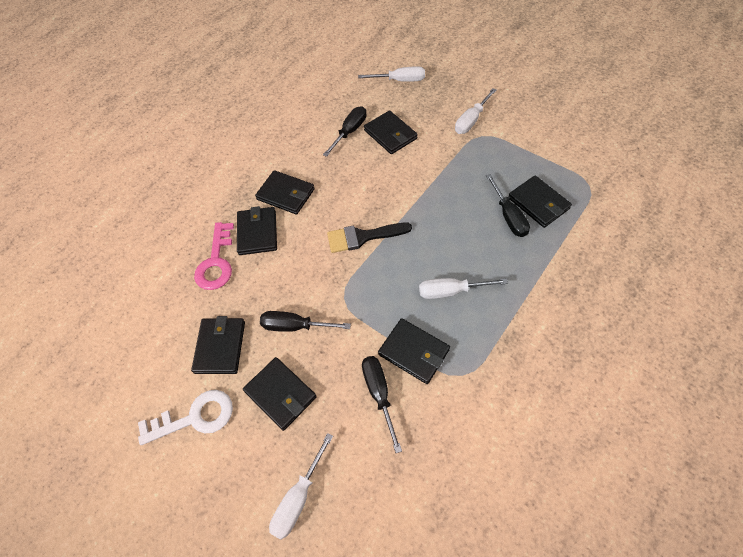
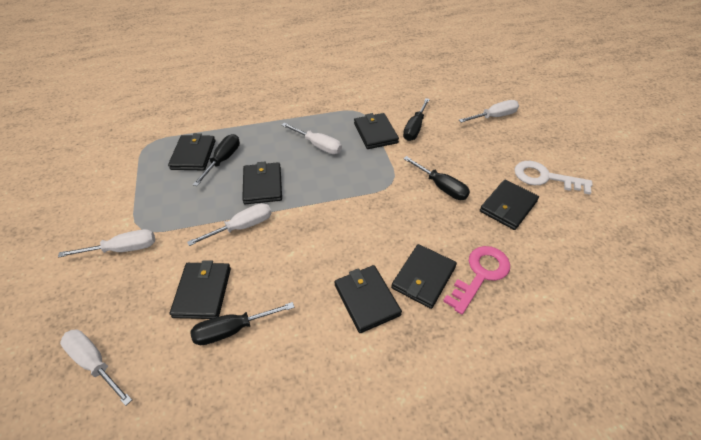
camera: 145 degrees left, 10 degrees down
(280, 394) = (477, 158): black wallet -> black wallet (263, 185)
(363, 237) = (336, 213): black brush -> none
(418, 180) = (242, 227): none -> white screwdriver

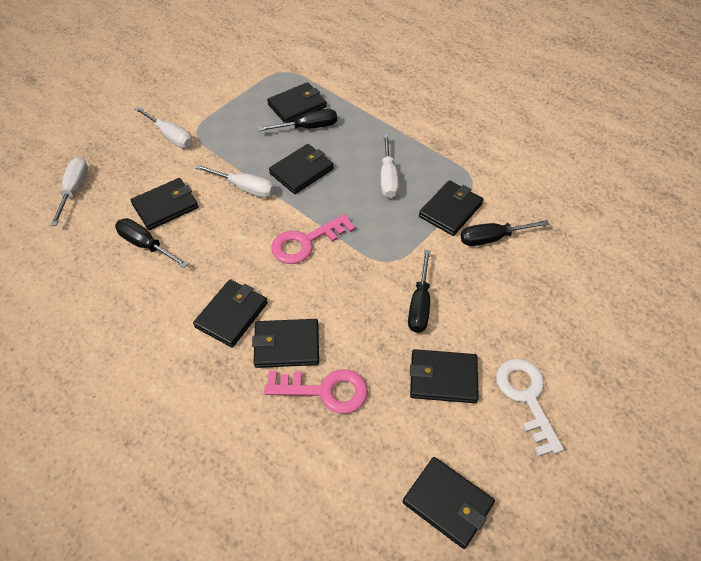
camera: 55 degrees right, 5 degrees up
(335, 217) = (306, 242): none -> pink key
(493, 117) = (592, 302): white screwdriver -> none
(605, 254) = (448, 503): none -> black wallet

